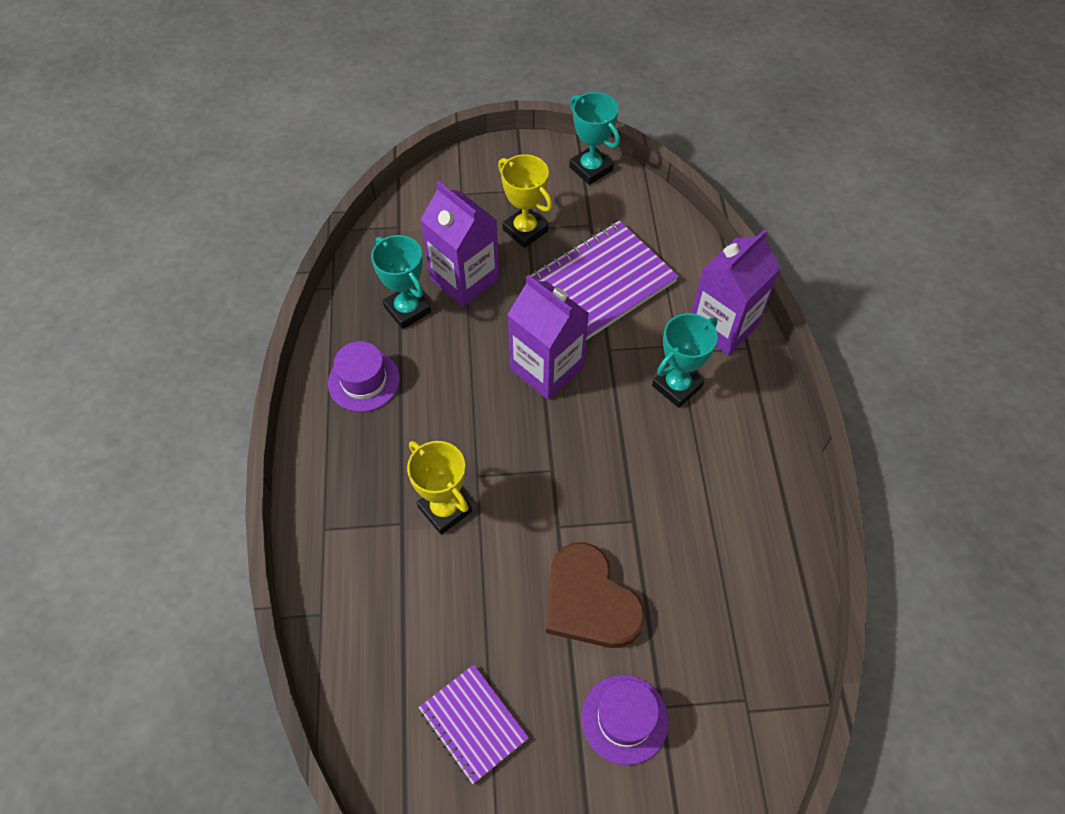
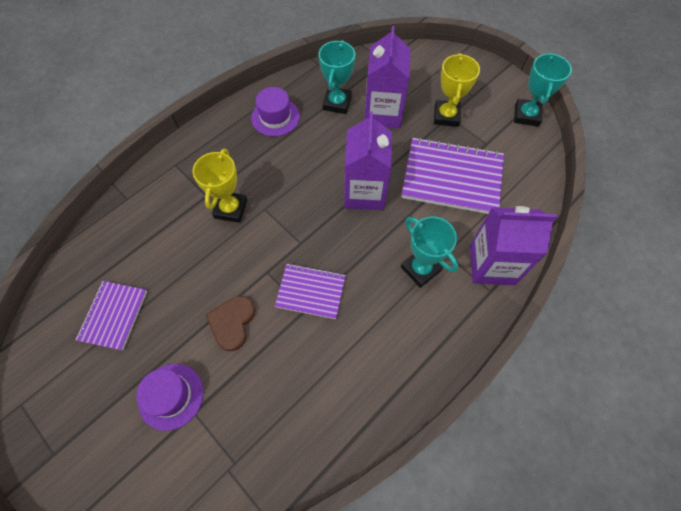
camera: 50 degrees right, 5 degrees up
(589, 601) = (232, 323): brown heart -> brown heart, size x0.66
(618, 500) = (311, 292): none -> purple notebook
(677, 386) = (420, 269): turquoise trophy -> turquoise trophy turned 45 degrees clockwise

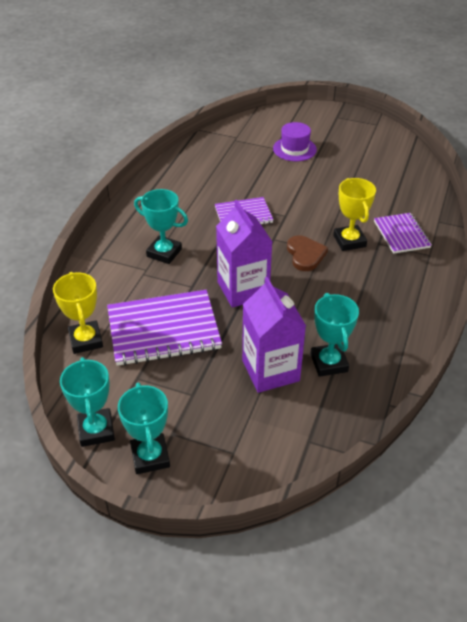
camera: 155 degrees right, 20 degrees down
(113, 315) = (368, 166): purple notebook -> purple notebook (401, 234)
(232, 323) = (286, 185): brown heart -> brown heart (305, 255)
(275, 117) = (380, 324): purple hat -> none
(446, 116) = (196, 393): yellow trophy -> yellow trophy (86, 340)
(492, 265) = (103, 274): purple carton -> none
(493, 86) = (150, 456): none -> turquoise trophy

